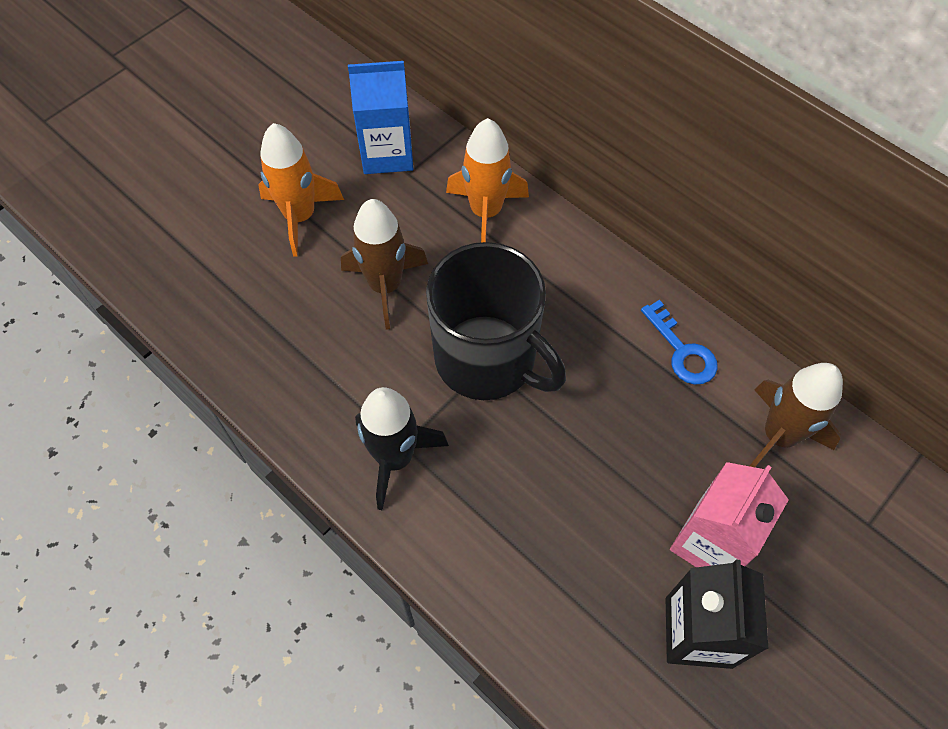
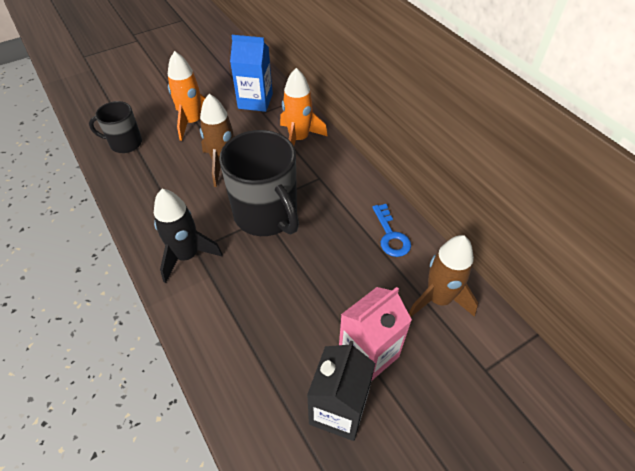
camera: 15 degrees right, 10 degrees down
(204, 282) = (125, 143): none -> black mug

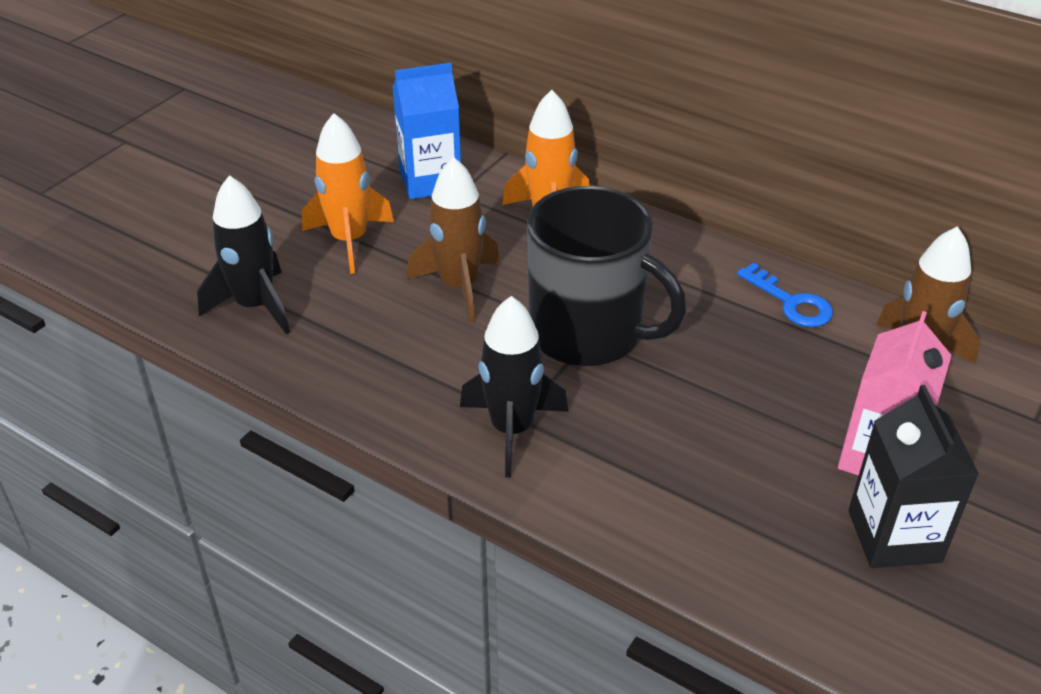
camera: 25 degrees left, 10 degrees down
(125, 143) = (255, 306): black mug -> black rocket

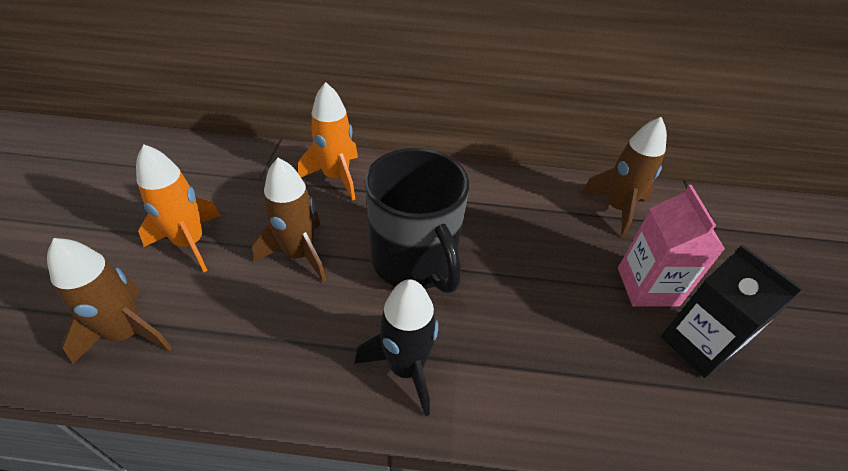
camera: 30 degrees left, 5 degrees up
(255, 306) = (127, 333): black rocket -> brown rocket
(430, 181) = (234, 174): blue carton -> none
(588, 334) = (415, 261): black mug -> black mug turned 60 degrees clockwise
(791, 302) = (525, 193): blue key -> none

